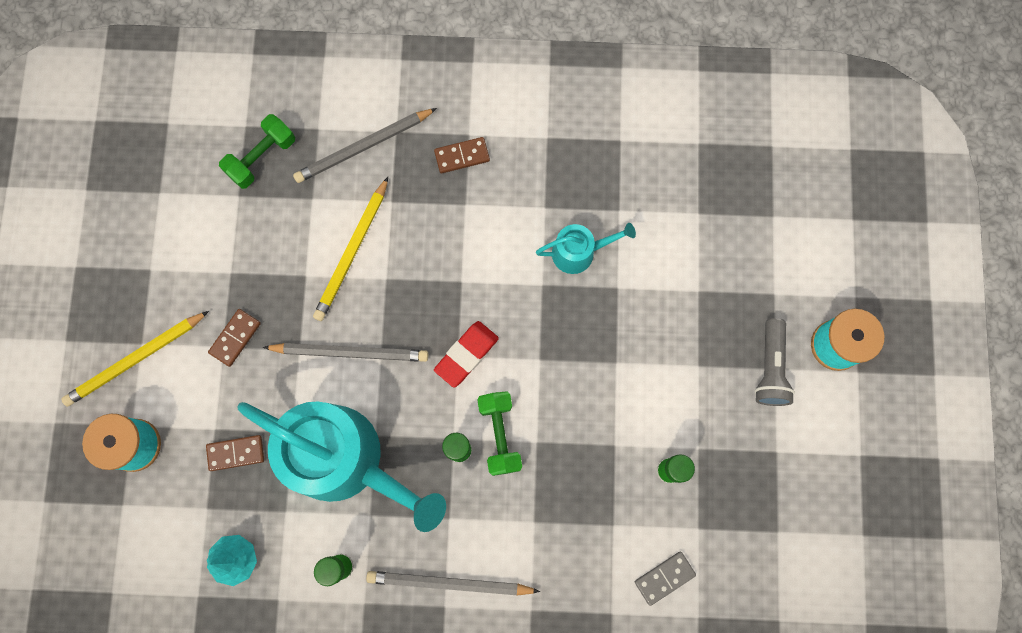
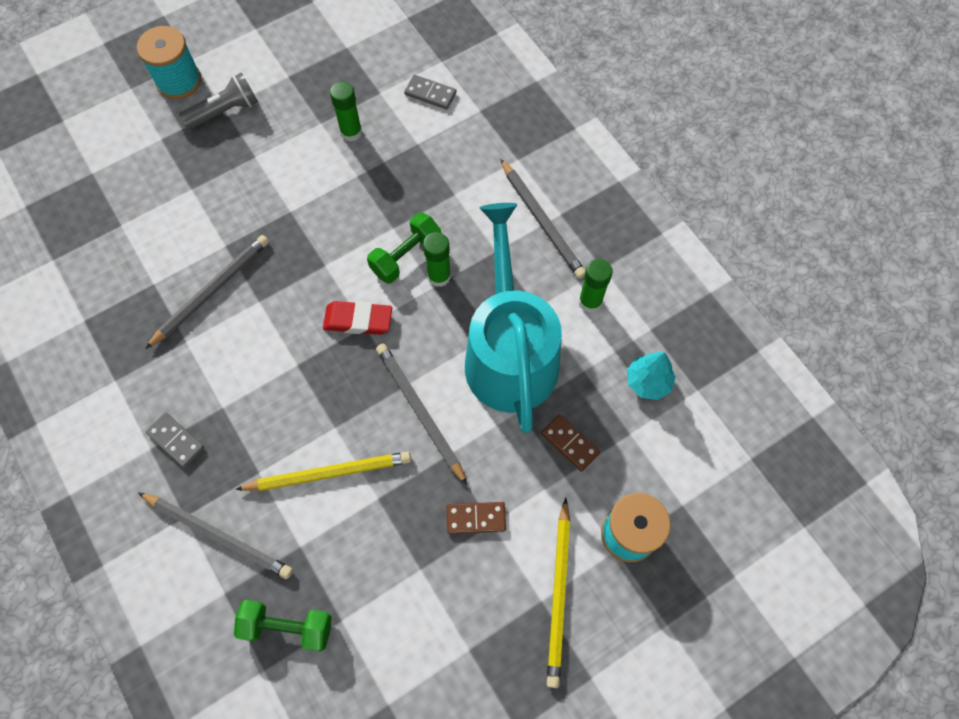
camera: 125 degrees left, 10 degrees down
(136, 360) = (559, 594): yellow pencil -> yellow pencil turned 75 degrees clockwise
(462, 156) = (176, 440): brown domino -> grey domino
(579, 252) = (211, 291): turquoise watering can -> grey pencil

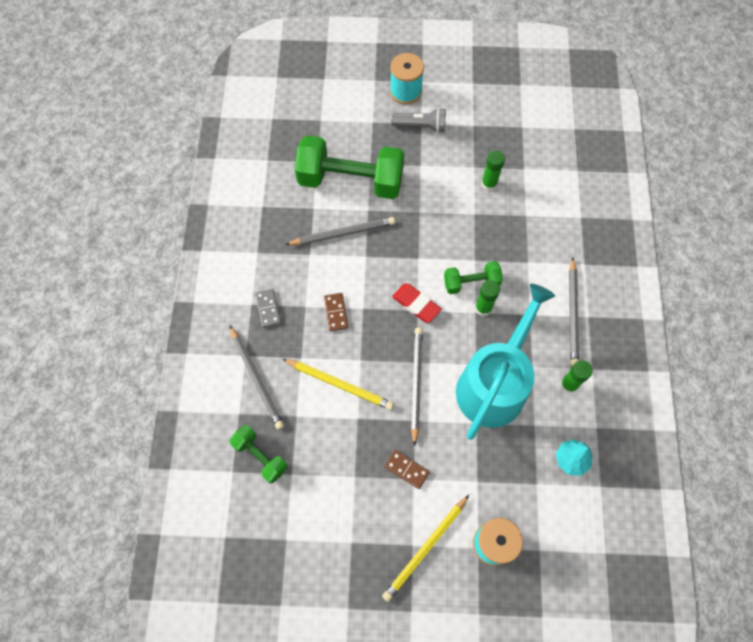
camera: 35 degrees right, 0 degrees up
(179, 223) = (351, 180): none -> green dumbbell
(430, 93) = (556, 188): grey domino -> none
(570, 443) = (494, 464): brown domino -> brown domino (336, 312)

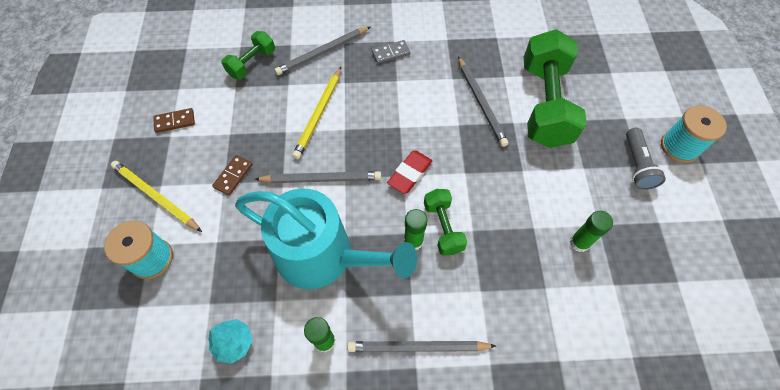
camera: 85 degrees right, 5 degrees down
(336, 312) = (392, 105): brown domino -> brown domino (175, 121)

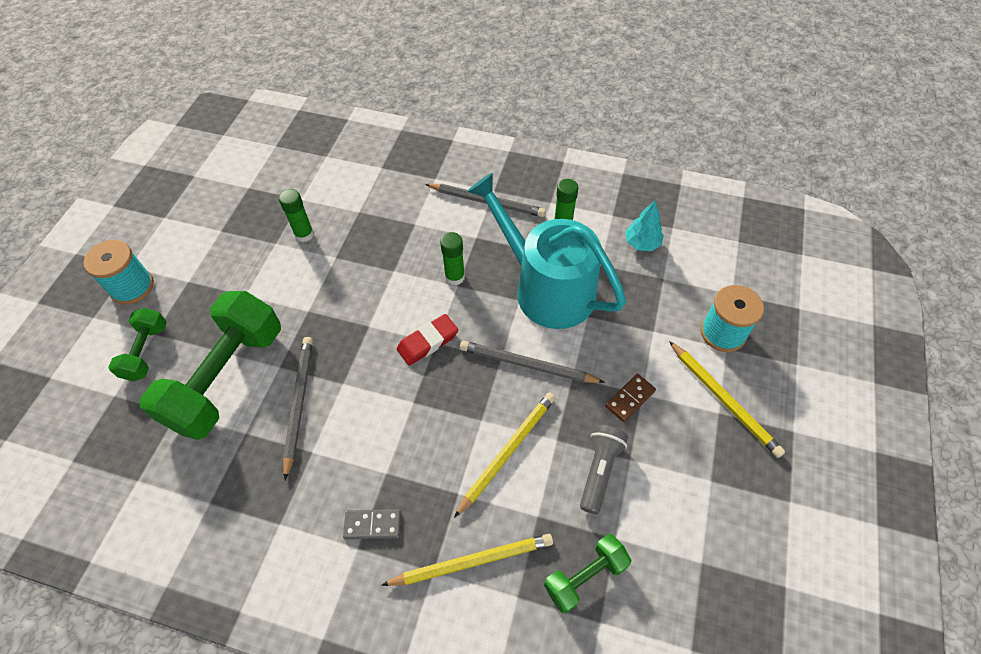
camera: 160 degrees left, 5 degrees down
(175, 121) = (705, 502): brown domino -> none
(322, 53) = (472, 561): grey pencil -> yellow pencil
(443, 227) = (420, 281): green dumbbell -> green dumbbell (146, 352)
(636, 165) = (191, 282): grey flashlight -> grey flashlight (599, 470)

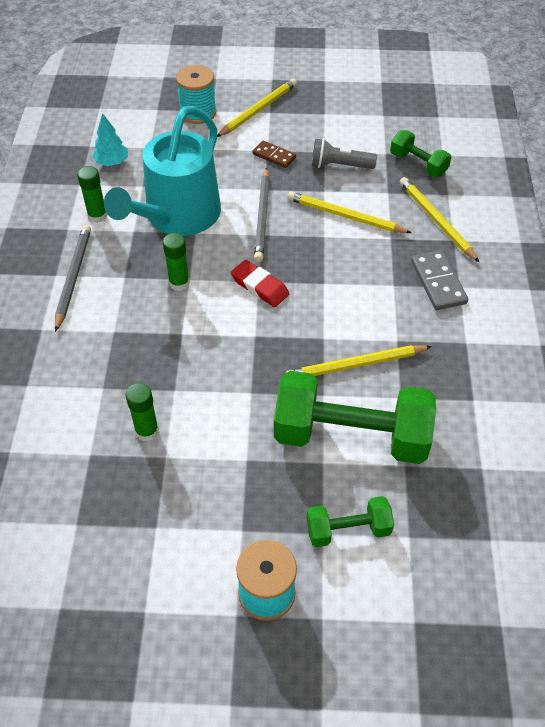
camera: 105 degrees left, 5 degrees down
(298, 403) = (356, 365): grey pencil -> yellow pencil
(372, 524) = (438, 282): grey domino -> grey domino, size x1.51

